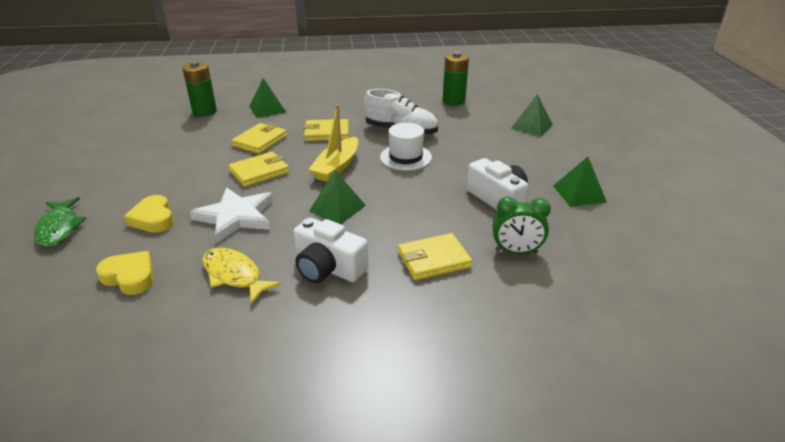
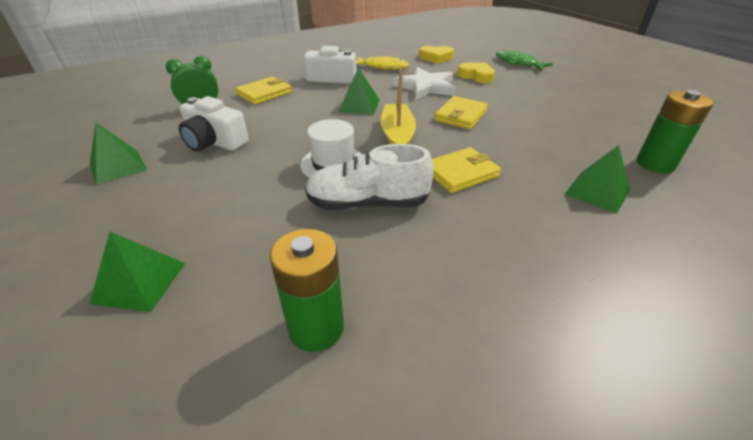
camera: 155 degrees right, 5 degrees up
(260, 141) = (515, 143): yellow wallet -> none

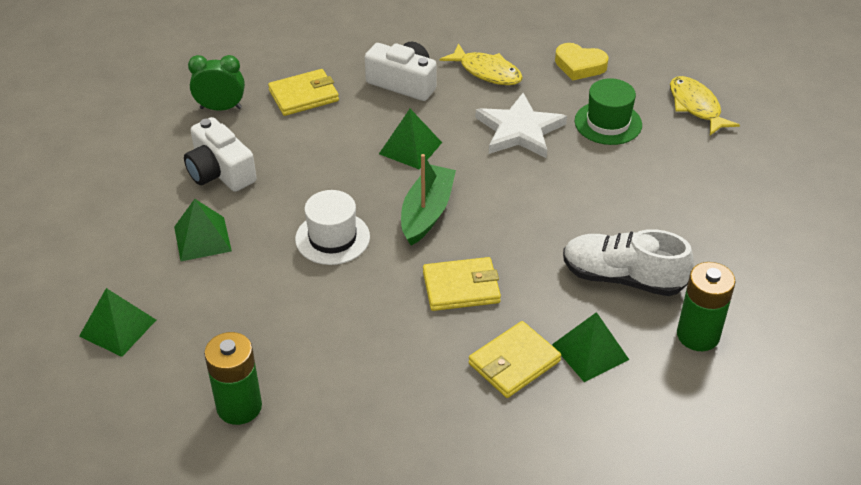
camera: 20 degrees right, 5 degrees up
(117, 167) = (116, 186): green pyramid -> green pyramid (202, 238)
(367, 203) = (341, 300): white shoe -> white shoe (622, 278)
(397, 135) = (427, 212): yellow boat -> green boat
(461, 115) = (527, 197): yellow wallet -> yellow wallet (514, 362)
(476, 76) = (608, 123): yellow heart -> green hat
(518, 63) = (696, 106): green fish -> yellow fish

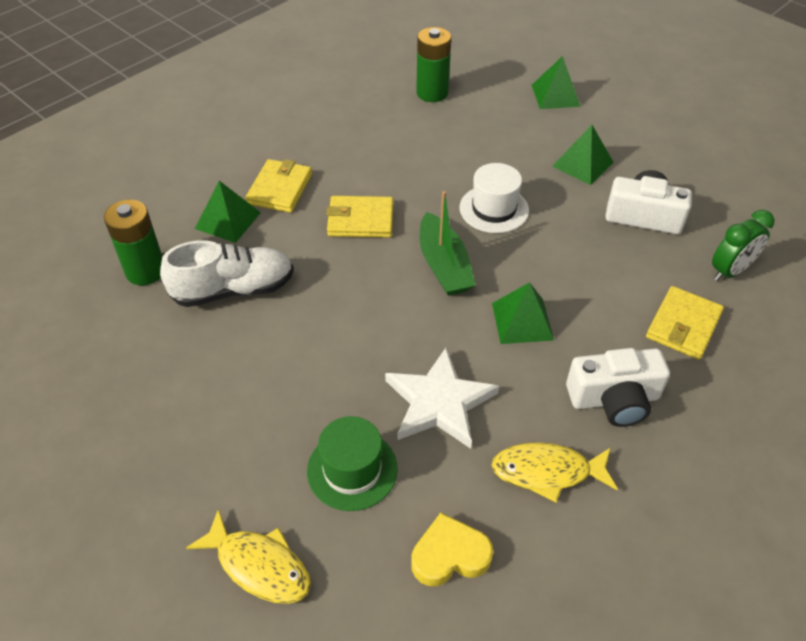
camera: 145 degrees right, 5 degrees up
(461, 287) = (360, 220): yellow wallet -> yellow wallet turned 45 degrees clockwise

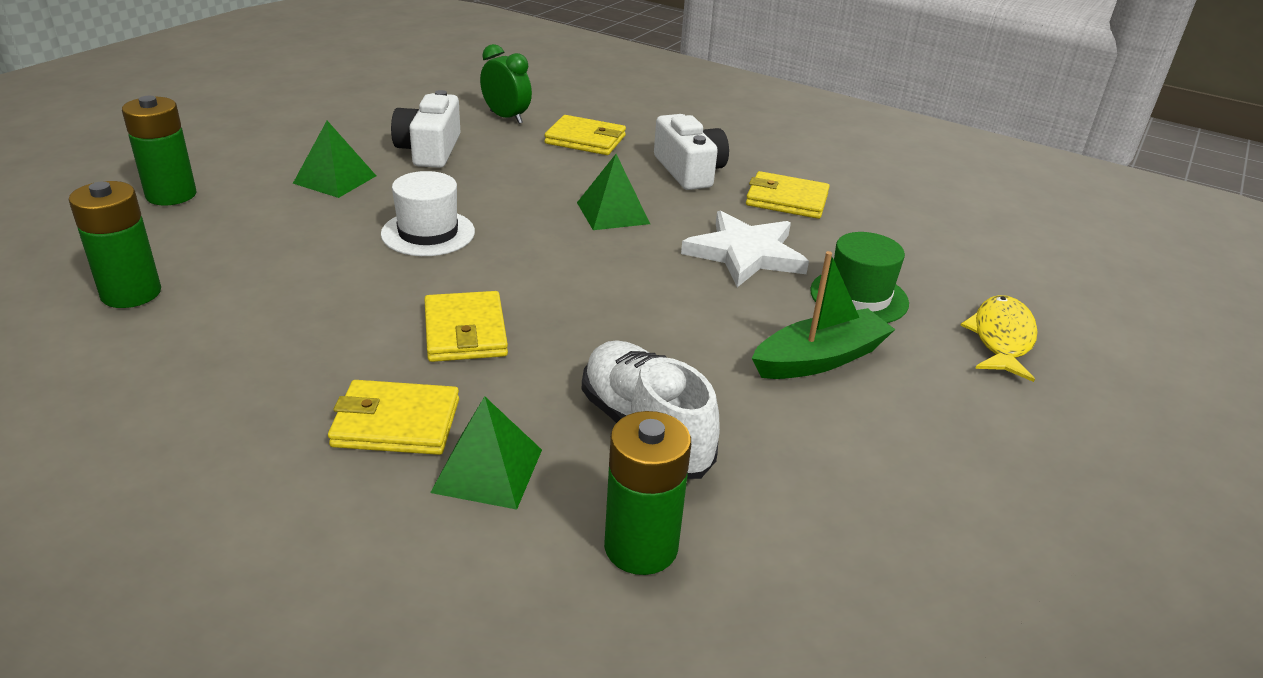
camera: 105 degrees left, 15 degrees down
(444, 265) = (541, 262): green boat -> green boat (820, 359)
(450, 555) = (901, 240): yellow heart -> none
(547, 472) = (786, 200): yellow fish -> yellow wallet
(555, 95) = (171, 195): green pyramid -> green battery

